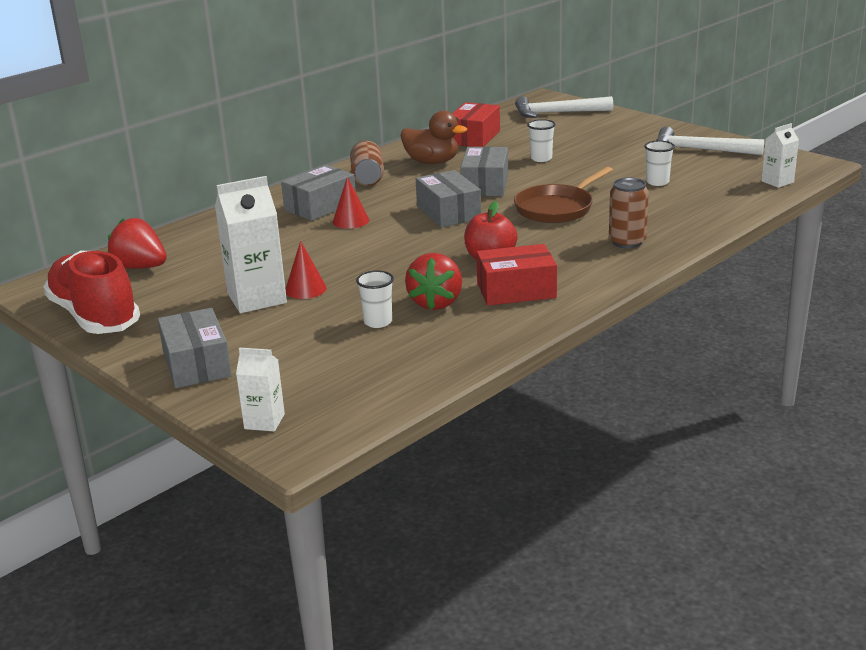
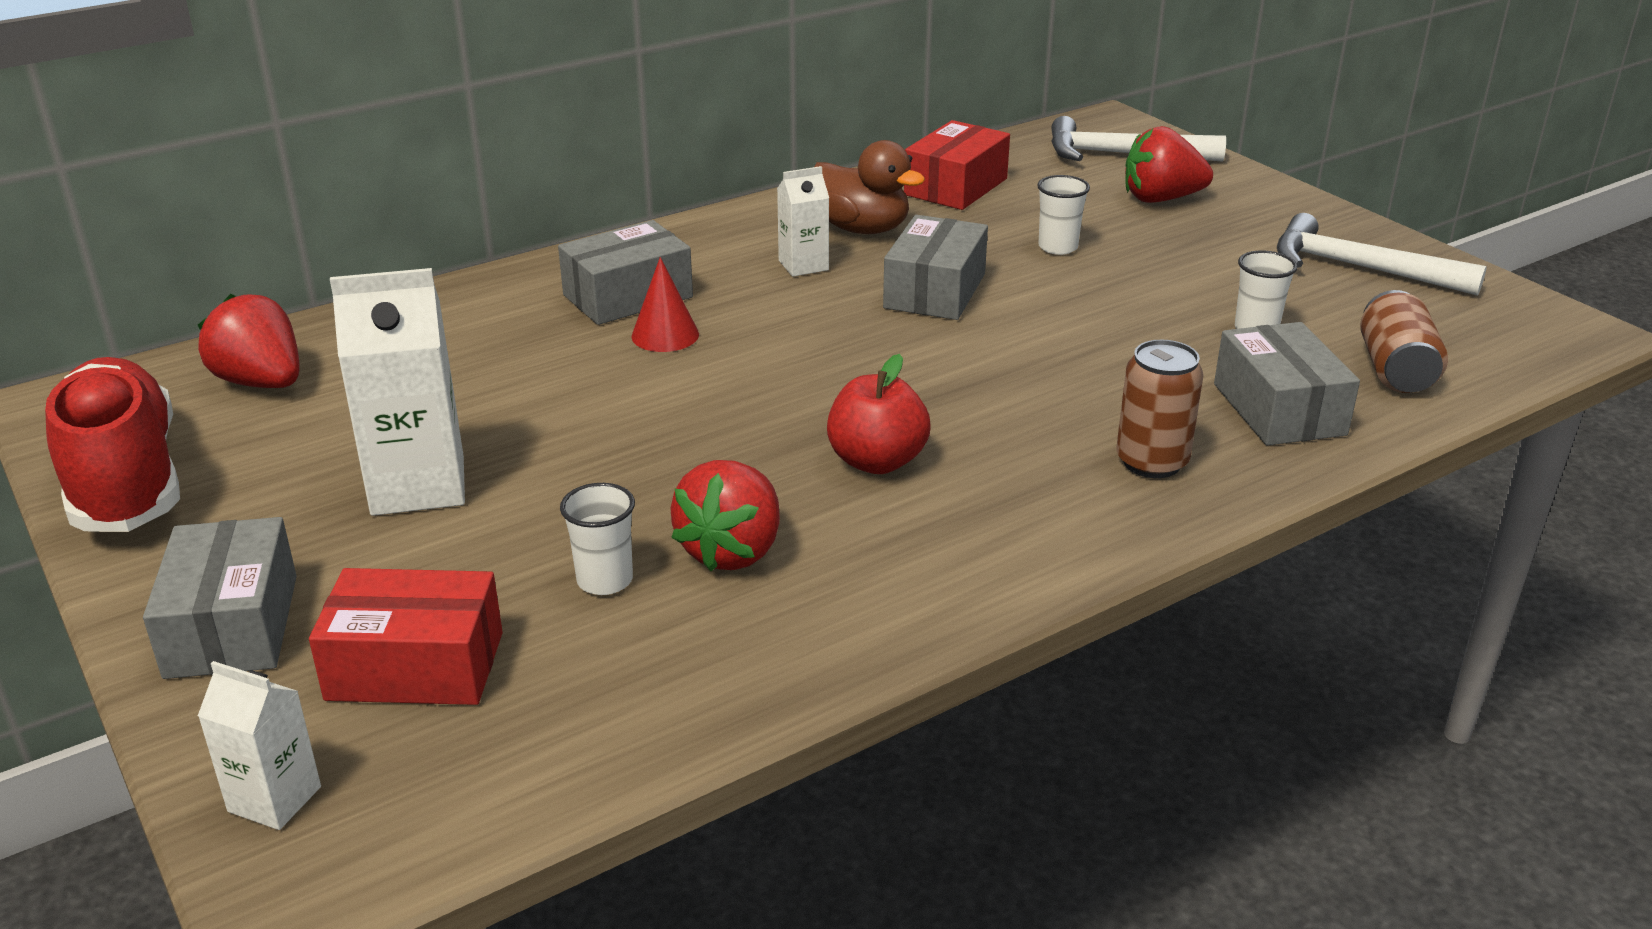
camera: 10 degrees right, 5 degrees up
(305, 289) = (513, 478): red cone -> none
(367, 177) = (737, 246): brown can -> brown can (1395, 370)
(448, 213) = (844, 343): grey box -> grey box (1279, 409)
(516, 290) = (895, 547): red box -> red box (415, 666)
(557, 208) = (1046, 362): brown pan -> none
(586, 131) = (1161, 199): none -> red strawberry
(777, 182) = (1492, 361): white carton -> white carton (803, 265)

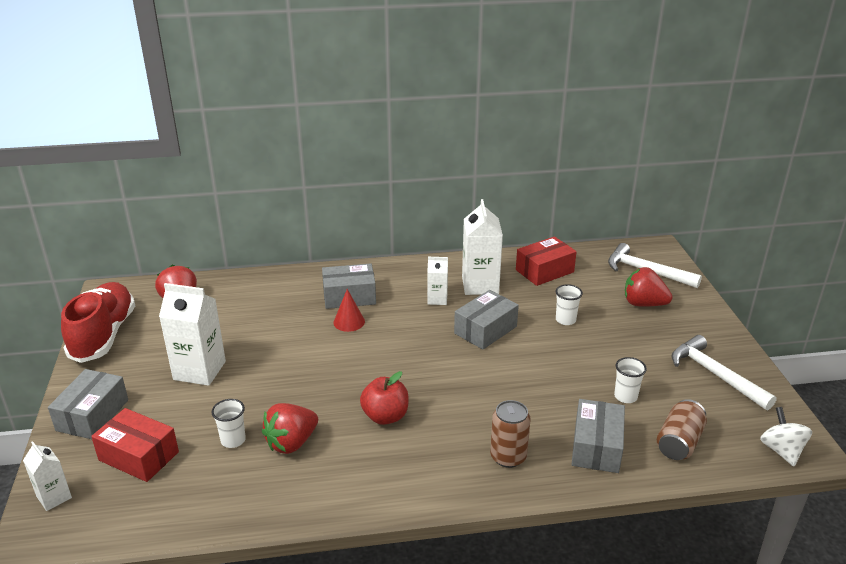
camera: 25 degrees right, 0 degrees up
(862, 229) = (480, 285): brown duck -> white carton
(1546, 342) = (781, 450): none -> white spinning top

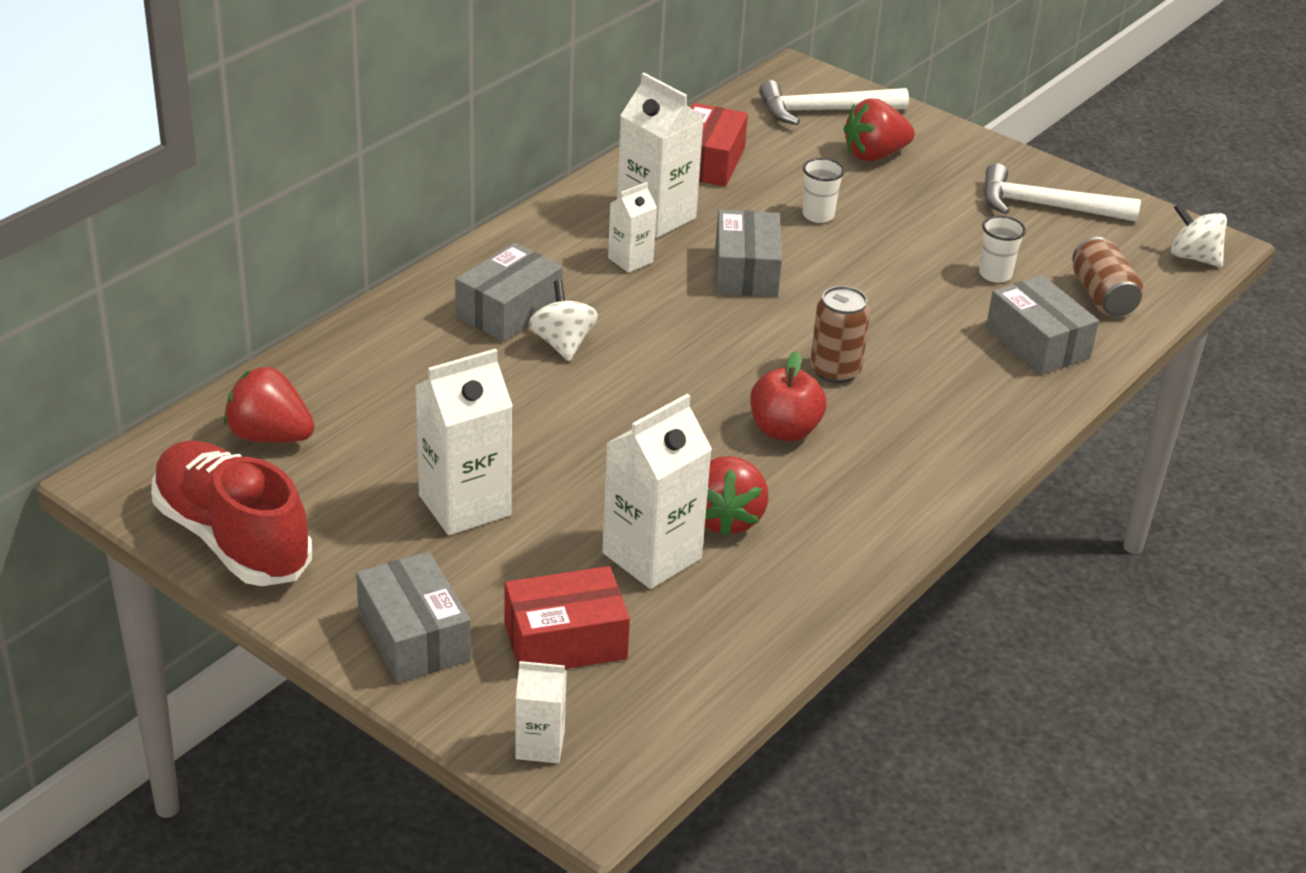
camera: 45 degrees left, 5 degrees up
(233, 440) = (652, 556): white cup -> white carton
(349, 322) = (562, 343): red cone -> white spinning top
(508, 457) = (971, 400): brown can -> brown can (835, 371)

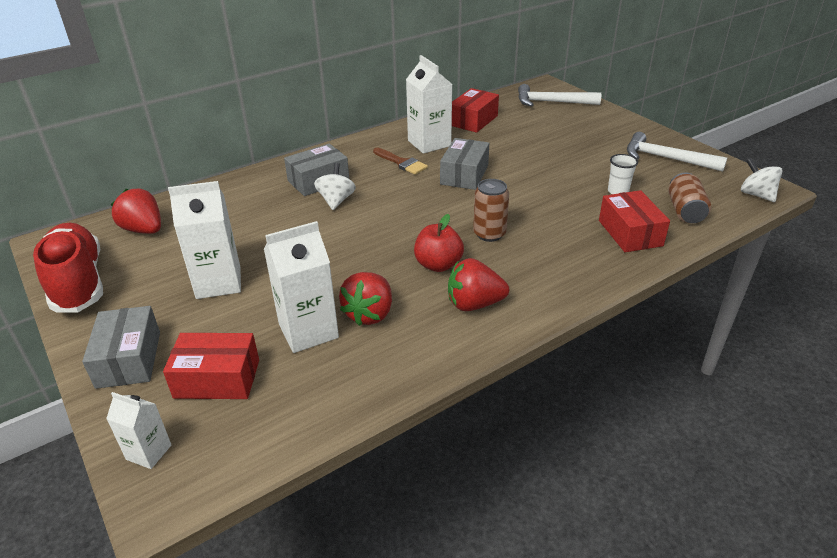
camera: 20 degrees right, 0 degrees up
(630, 260) = (401, 163): white carton -> brown brush
(818, 215) = (522, 151): white cup -> none
(874, 155) = (571, 125): red strawberry -> red strawberry (474, 304)
(1037, 343) = (630, 233): grey box -> red box

